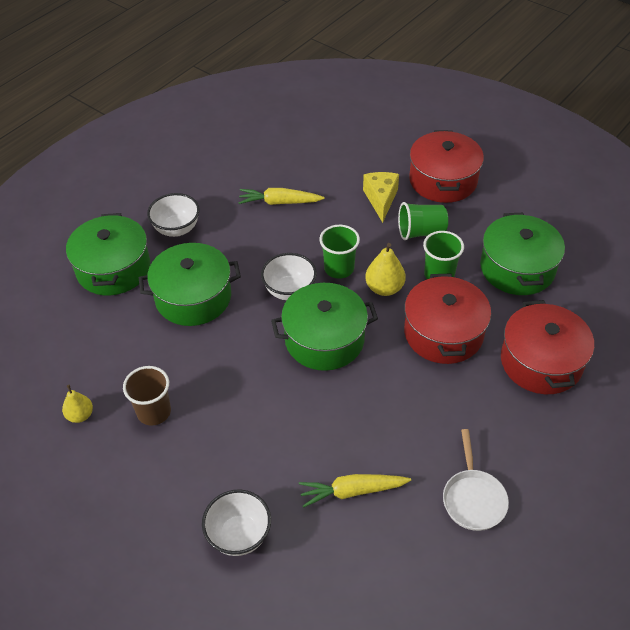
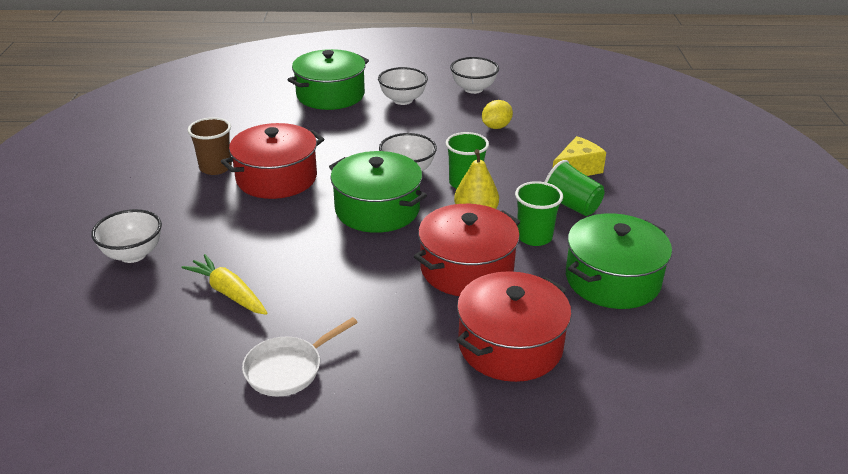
camera: 50 degrees right, 15 degrees down
(80, 415) = (182, 142): yellow pear -> none
(193, 297) = (344, 135): green pot -> none
(208, 178) = (473, 89): none -> white bowl
(279, 202) = (496, 127): yellow carrot -> yellow lemon
(443, 180) = (655, 190): red pot -> red pot (276, 178)

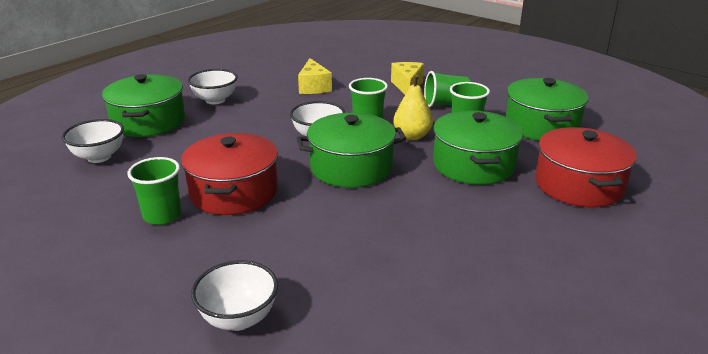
camera: 50 degrees left, 5 degrees down
(215, 168) = (162, 215): brown cup -> green cup
(228, 293) = (378, 281): yellow carrot -> none
(288, 369) = (522, 289): white pan -> none
(466, 268) = (473, 165): red pot -> green pot
(473, 89) = (250, 73): white bowl -> white bowl (99, 157)
(496, 127) = (313, 87): yellow lemon -> yellow cheese

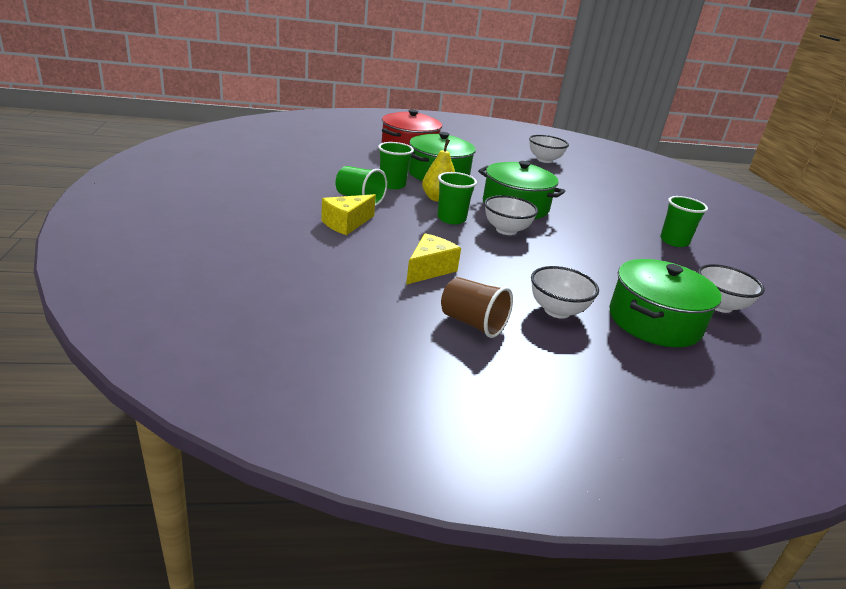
camera: 140 degrees left, 0 degrees up
(234, 192) = (614, 231): red pot -> none
(238, 318) = (653, 193): white bowl -> white bowl (544, 160)
(251, 76) = (472, 323): none -> brown cup
(541, 126) = (342, 164): green pot -> none

